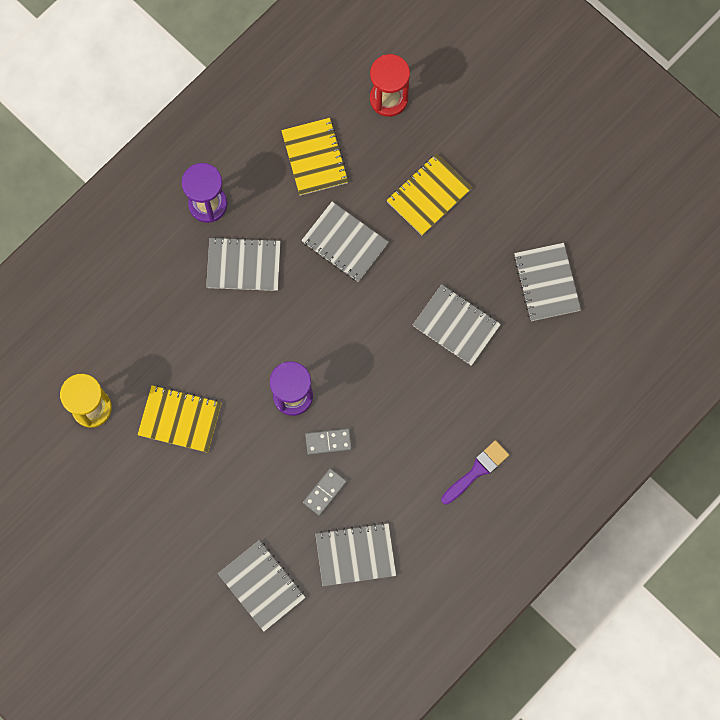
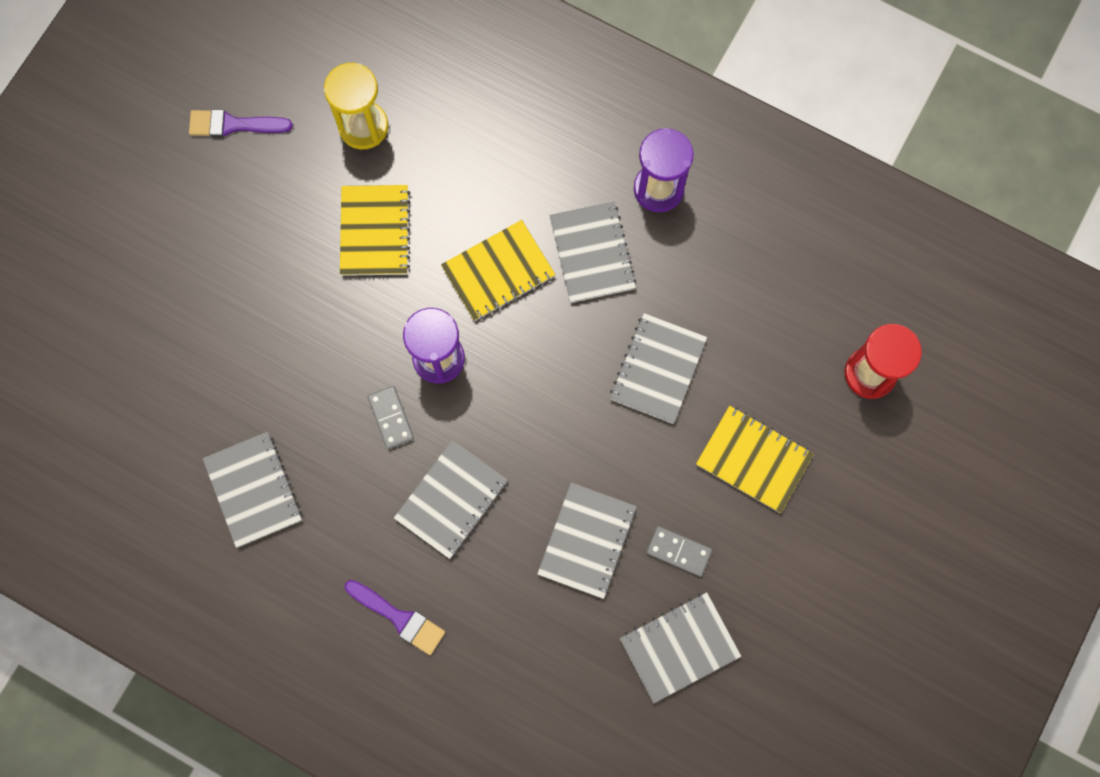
camera: 75 degrees right, 0 degrees up
(59, 507) = (233, 125): none -> purple brush
(262, 586) = (189, 385): grey notebook -> grey notebook (451, 500)
(314, 157) = (760, 301): yellow notebook -> yellow notebook (498, 271)
(325, 492) = (325, 430): grey domino -> grey domino (678, 551)

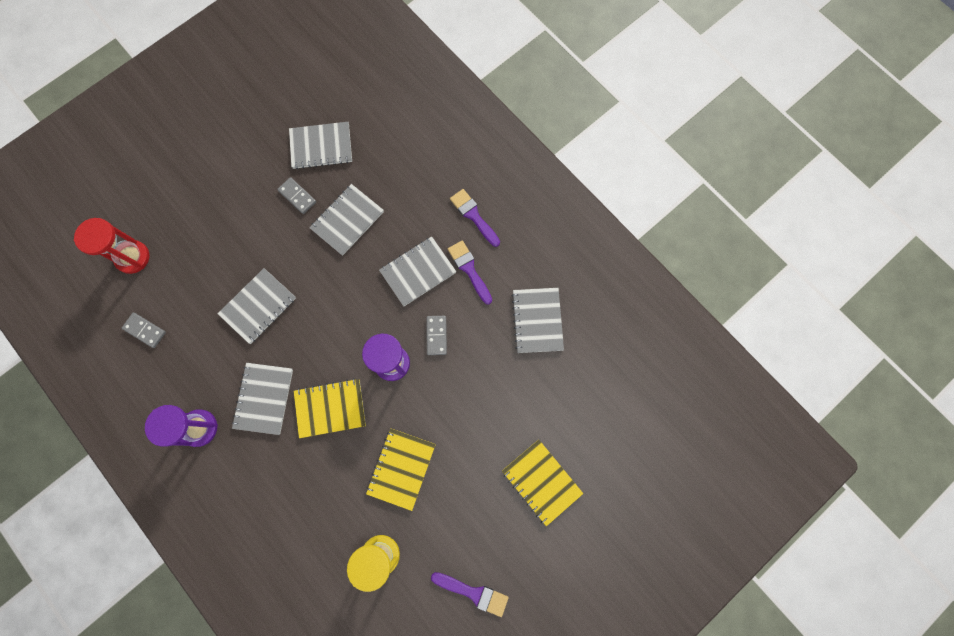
camera: 160 degrees left, 0 degrees up
(377, 530) = (469, 269): none -> purple brush
(753, 460) = (228, 232): yellow notebook -> yellow notebook (541, 481)
(796, 282) = (145, 330): none -> grey domino

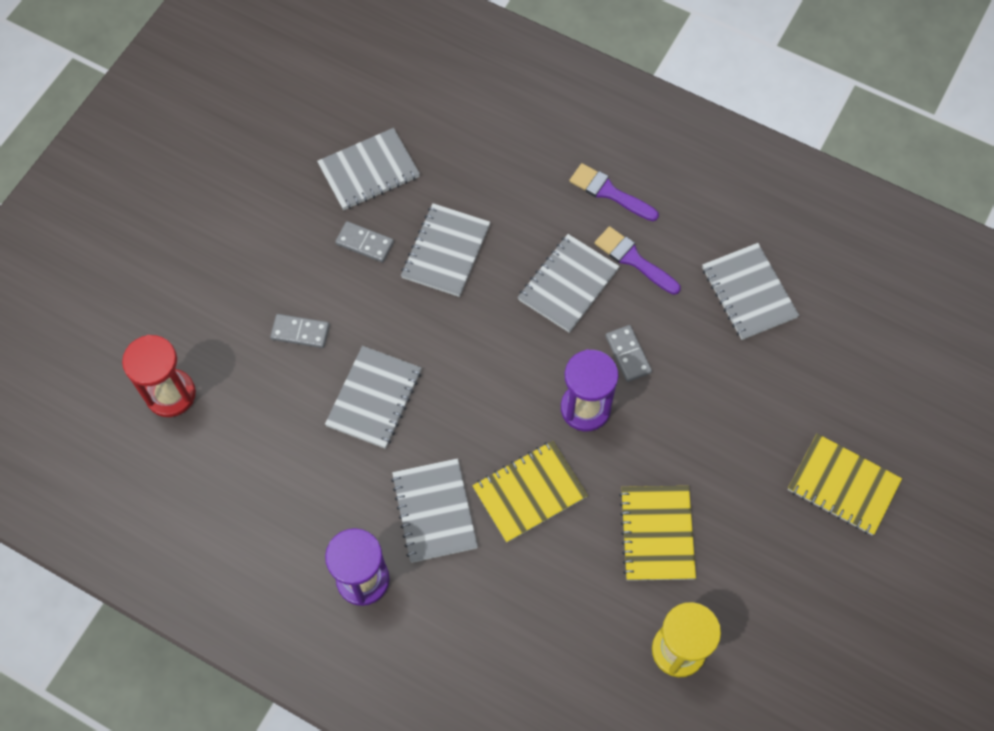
camera: 20 degrees left, 10 degrees down
(145, 330) = (230, 481): grey domino -> grey domino (300, 332)
(473, 593) = (819, 652): purple brush -> none

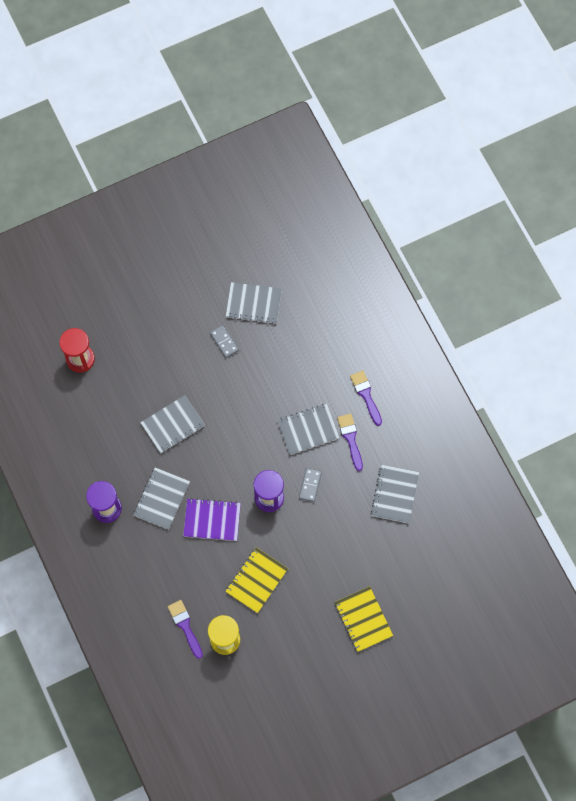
camera: 35 degrees right, 5 degrees up
(300, 332) = (161, 368): grey domino -> none
(446, 251) = (261, 372): grey notebook -> none
(529, 492) = (212, 520): yellow notebook -> purple notebook
(606, 672) = (185, 626): none -> purple brush

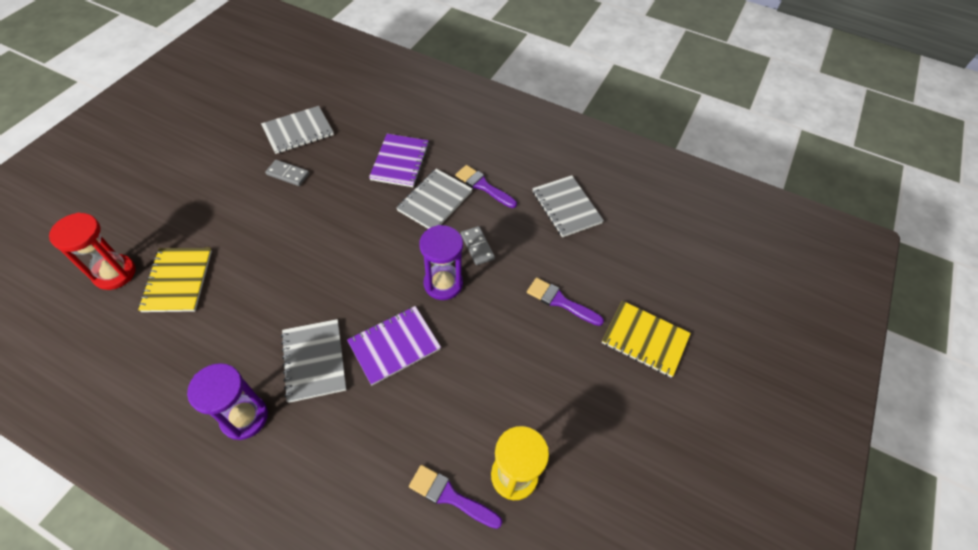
camera: 40 degrees left, 15 degrees down
(173, 425) = (278, 276): grey notebook -> none
(256, 580) = (497, 377): yellow notebook -> yellow notebook (178, 281)
(307, 379) = (400, 162): none -> purple notebook
(366, 395) = (467, 146): purple brush -> purple brush (560, 301)

